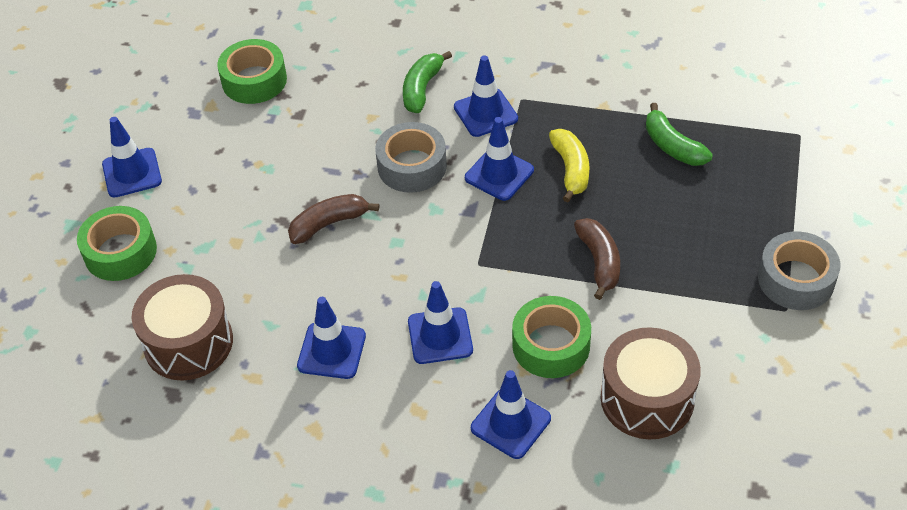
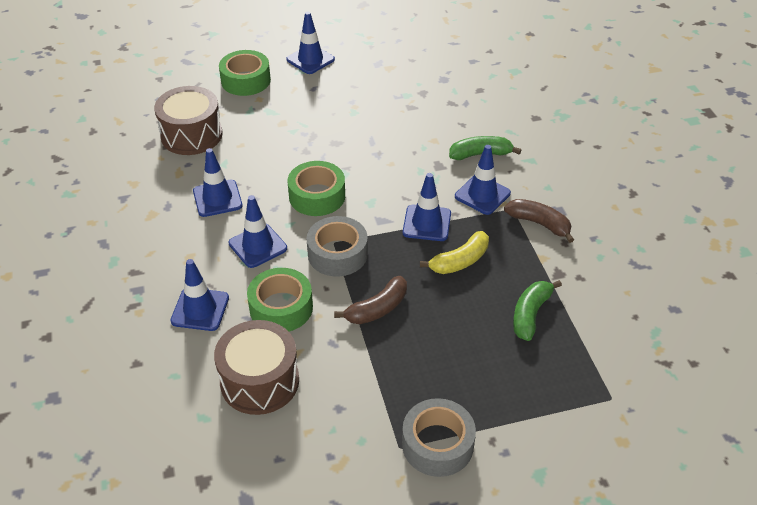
camera: 60 degrees right, 5 degrees down
(254, 80) = (426, 76): green tape -> green tape (317, 196)
(329, 224) = (324, 157): brown banana -> brown banana (539, 224)
(412, 166) = (402, 176): grey tape -> grey tape (337, 254)

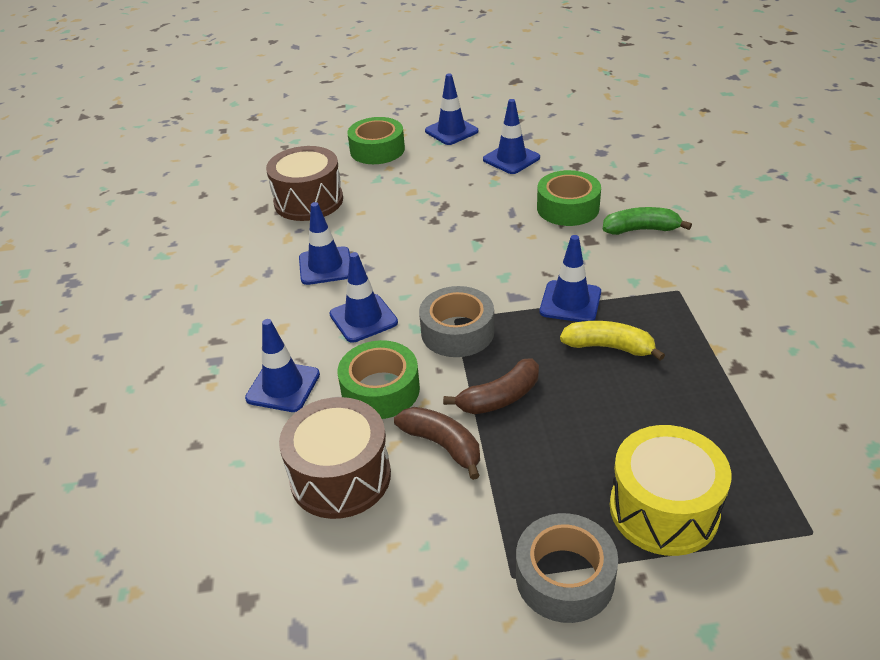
camera: 10 degrees right, 5 degrees down
(317, 196) = (441, 268): green tape -> green tape (568, 208)
(460, 261) = (609, 347): yellow banana -> yellow banana turned 135 degrees counterclockwise
(482, 195) = (641, 273): blue traffic cone -> blue traffic cone (511, 159)
(506, 389) = (663, 509): none -> yellow drum
(530, 314) = (699, 415): green banana -> none
(539, 224) = (713, 308): brown banana -> brown banana (443, 445)

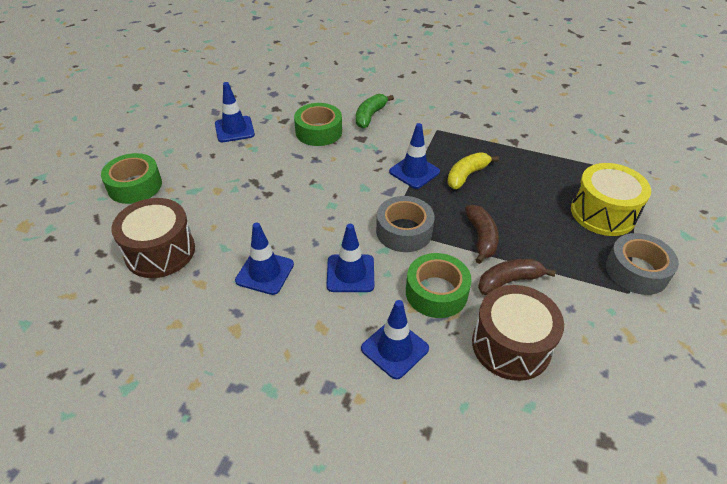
camera: 65 degrees left, 5 degrees up
(451, 131) = (161, 140): blue traffic cone -> none

